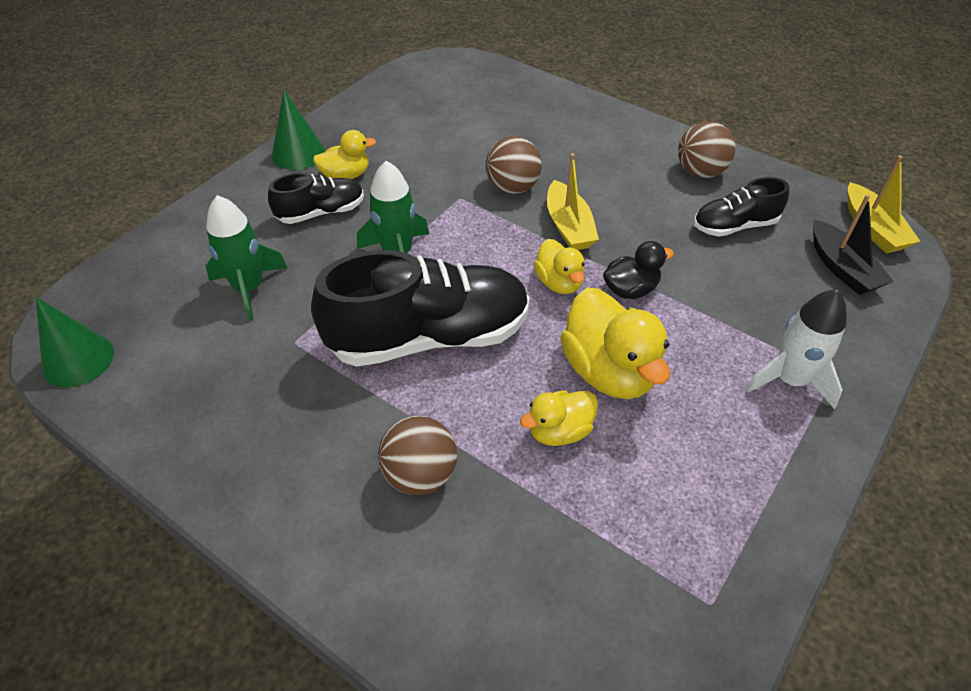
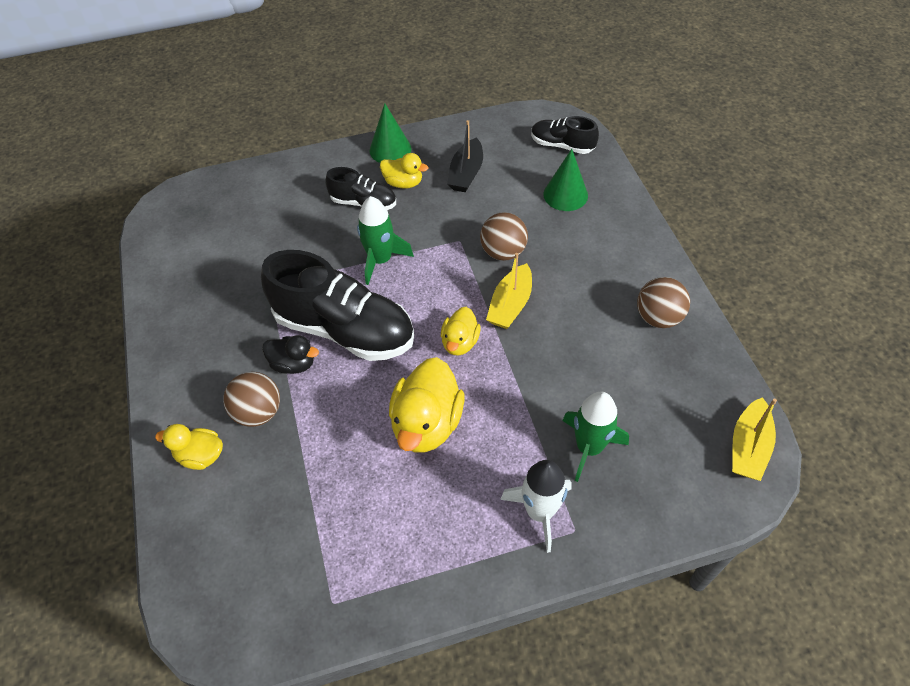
camera: 40 degrees right, 5 degrees up
(78, 360) = (159, 229): green cone -> green cone (565, 195)
(249, 288) = (277, 234): green rocket -> green rocket (589, 447)
(559, 431) = (357, 441): yellow duck -> yellow duck (200, 456)
(630, 289) = (502, 377): black duck -> black duck (293, 364)
(734, 226) = (634, 376): black shoe -> black shoe (562, 145)
(842, 268) = (681, 461): black boat -> black boat (466, 173)

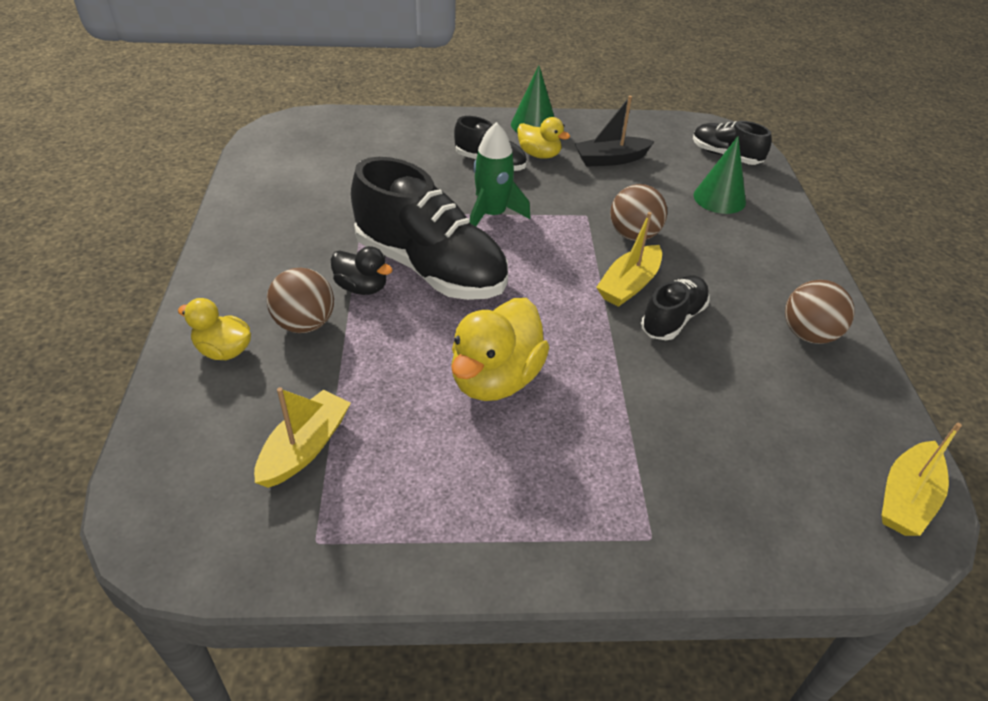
camera: 10 degrees right, 10 degrees down
(297, 526) = (305, 448): none -> yellow boat
(460, 342) = (559, 308): yellow duck -> none
(466, 173) = (611, 159): black boat -> black boat turned 45 degrees clockwise
(539, 512) = (610, 505): white rocket -> none
(552, 330) = (673, 319): none -> black shoe
(589, 447) = (691, 449): green rocket -> none

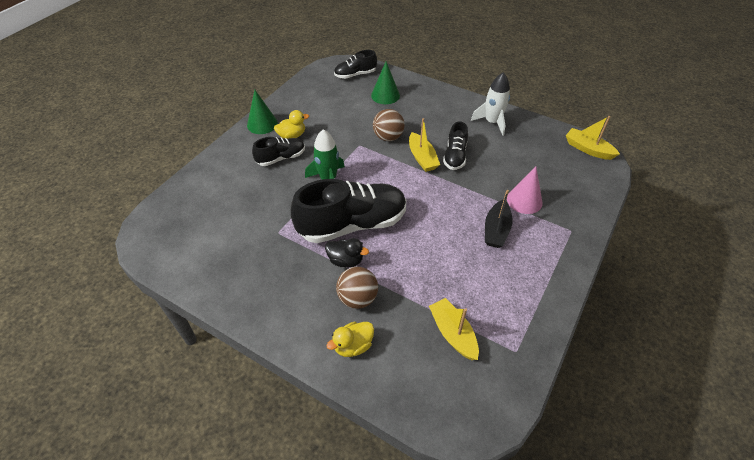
camera: 55 degrees left, 5 degrees up
(362, 287) = (346, 260): black duck -> black duck turned 45 degrees clockwise
(495, 378) = (452, 236): yellow duck -> none
(611, 159) = (322, 113): black boat -> black boat (496, 230)
(661, 442) = (524, 200): none -> pink cone
(673, 319) = (455, 156): black shoe -> black shoe turned 150 degrees counterclockwise
(808, 334) = (492, 122): brown ball -> white rocket
(906, 498) = (588, 149): yellow boat -> yellow boat turned 150 degrees clockwise

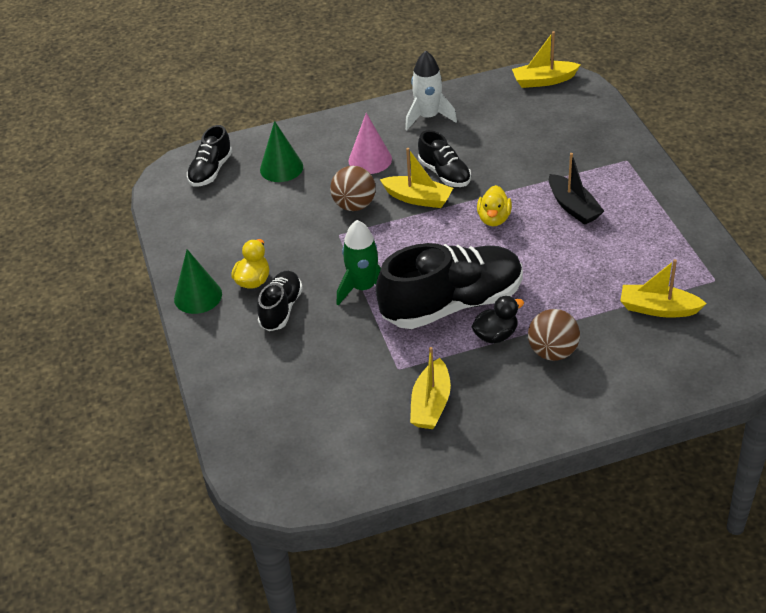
camera: 45 degrees left, 5 degrees down
(261, 265) = (431, 404): none -> yellow boat
(352, 224) = (452, 304): black shoe -> black shoe turned 45 degrees clockwise
(353, 346) = (605, 385): yellow duck -> yellow duck (494, 219)
(524, 200) = (558, 165): pink cone -> pink cone (370, 160)

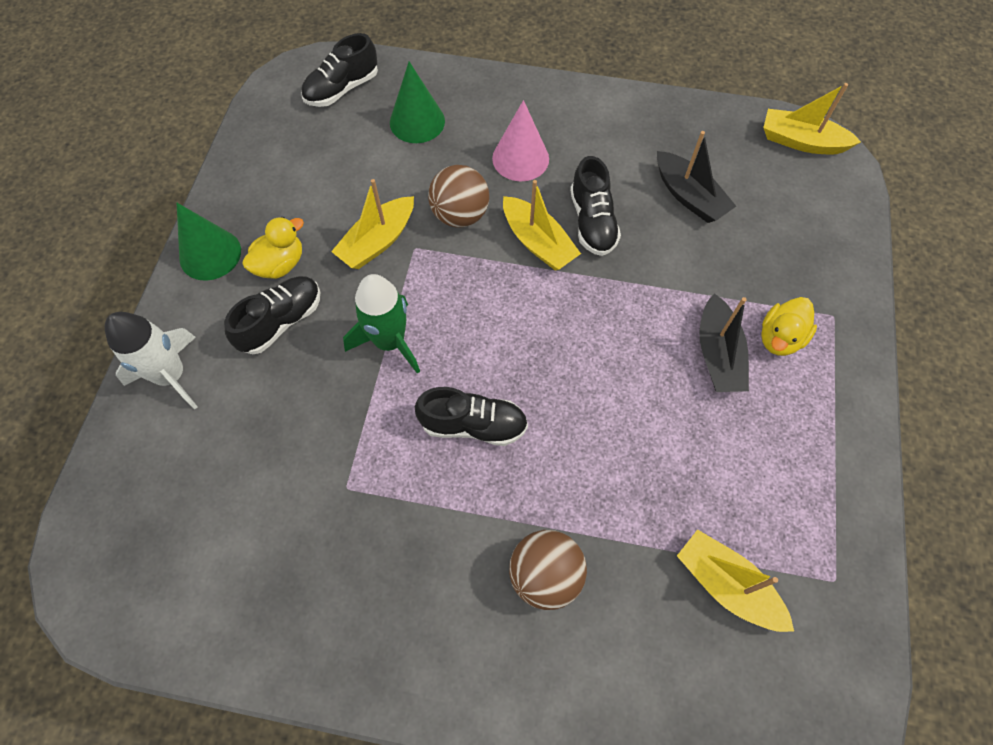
camera: 25 degrees right, 20 degrees up
(428, 117) = (627, 129): white rocket -> white rocket (171, 375)
(431, 404) = (346, 568): yellow boat -> yellow boat (378, 241)
(452, 304) = (473, 425): black shoe -> black shoe, size x0.51
(494, 219) = (607, 320): yellow duck -> yellow duck (780, 338)
(495, 136) = (689, 196): none -> black boat
(496, 335) = (493, 505): black duck -> none

